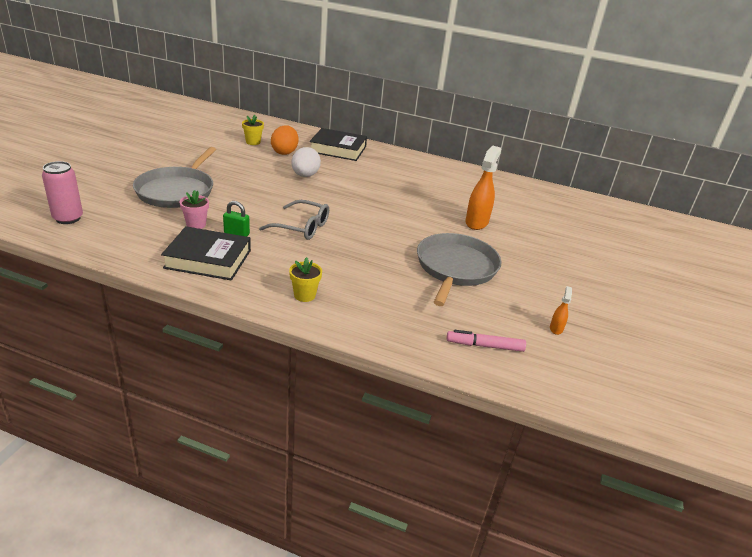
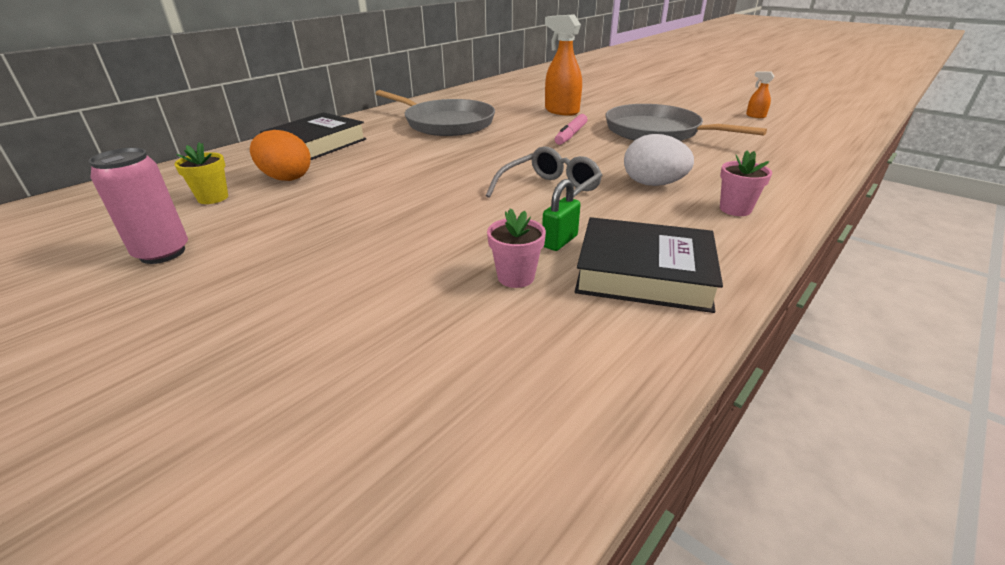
camera: 65 degrees left, 0 degrees up
(68, 218) = (411, 489): pink can -> pink can (162, 253)
(177, 191) = (358, 290): grey pan -> grey pan (446, 123)
(208, 259) = (644, 273): black book -> black book turned 75 degrees clockwise
(304, 295) = (735, 209): yellow flower pot -> pink flower pot
(305, 175) = (386, 173): white egg -> white egg (653, 184)
(485, 346) = (798, 141): pink marker -> pink marker (571, 135)

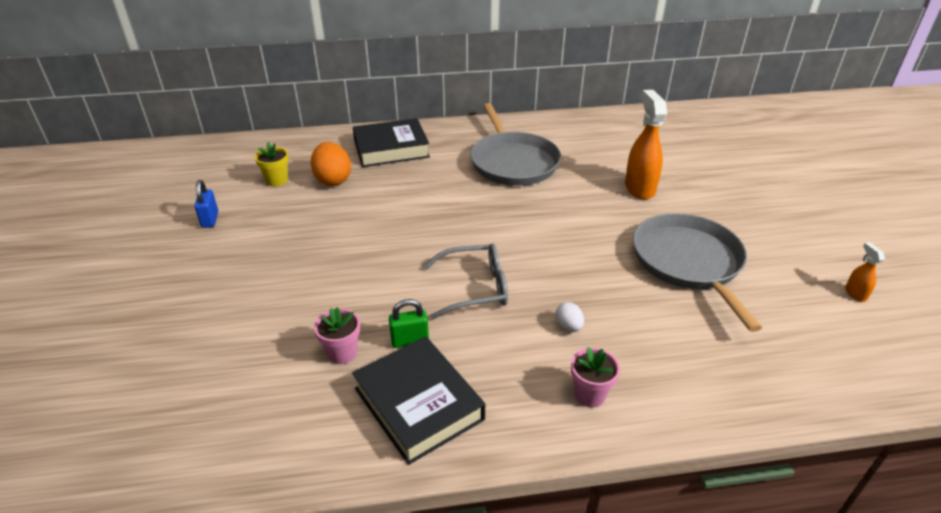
camera: 40 degrees right, 5 degrees up
(162, 253) = (210, 219): pink can -> blue padlock
(571, 135) = (596, 227): pink marker -> none
(653, 184) = (568, 326): white egg -> white egg, size x0.51

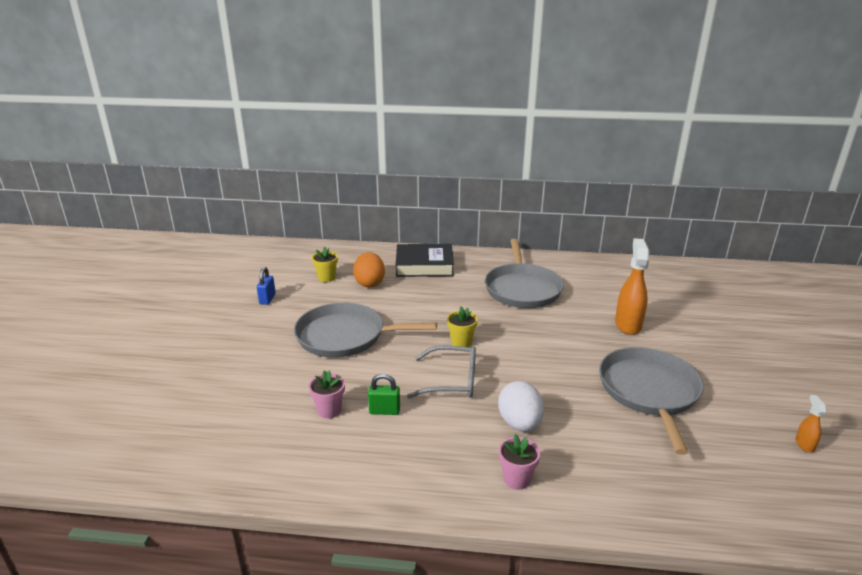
camera: 15 degrees right, 10 degrees down
(328, 253) = (345, 336): none -> grey pan
(418, 404) = (373, 458): black book -> none
(468, 238) = (461, 342): none -> yellow flower pot
(568, 326) = (519, 423): white egg -> white egg, size x1.95

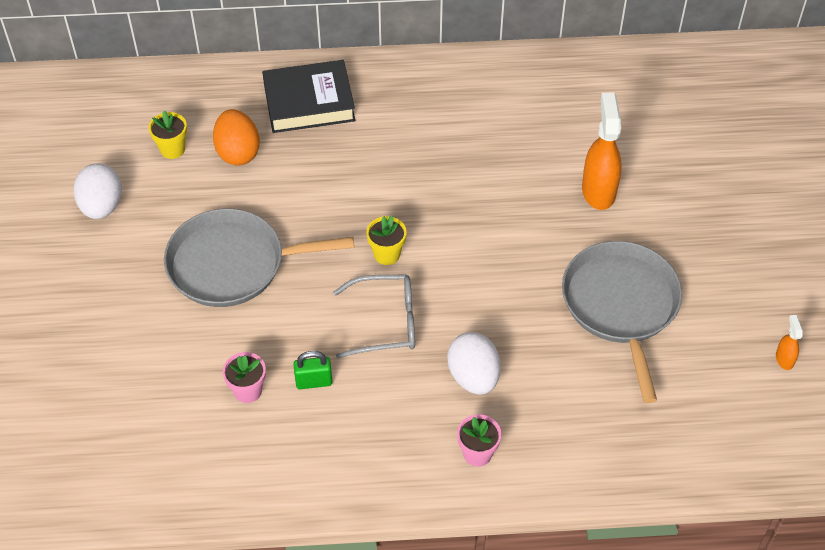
camera: 10 degrees left, 25 degrees up
(267, 299) = (102, 206): blue padlock -> white egg
(522, 289) = (455, 136): grey pan -> none

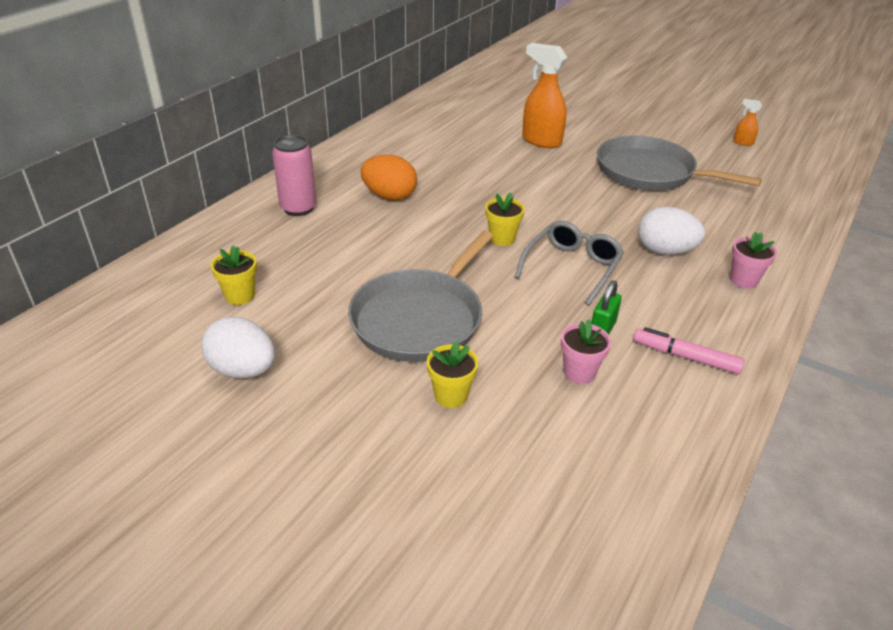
camera: 55 degrees left, 15 degrees down
(163, 329) = (451, 396): none -> yellow flower pot
(238, 152) = (298, 262): orange egg -> orange egg (389, 196)
(309, 102) = (298, 208): black book -> pink can
(322, 451) = (685, 357): none -> pink marker

